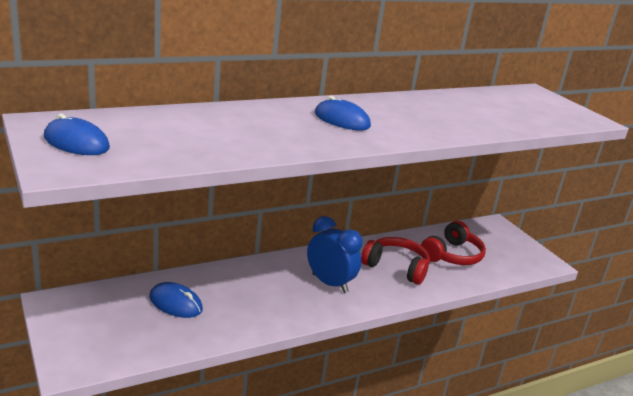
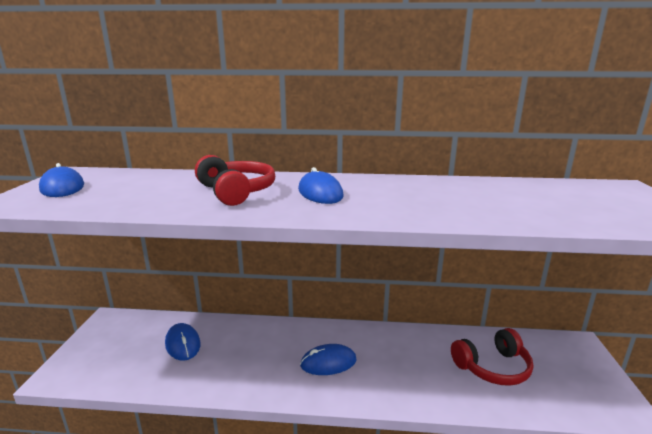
camera: 35 degrees right, 5 degrees down
(330, 283) = (328, 362): blue clock -> blue mouse
(396, 267) = (413, 364): red headphones -> red headphones (236, 192)

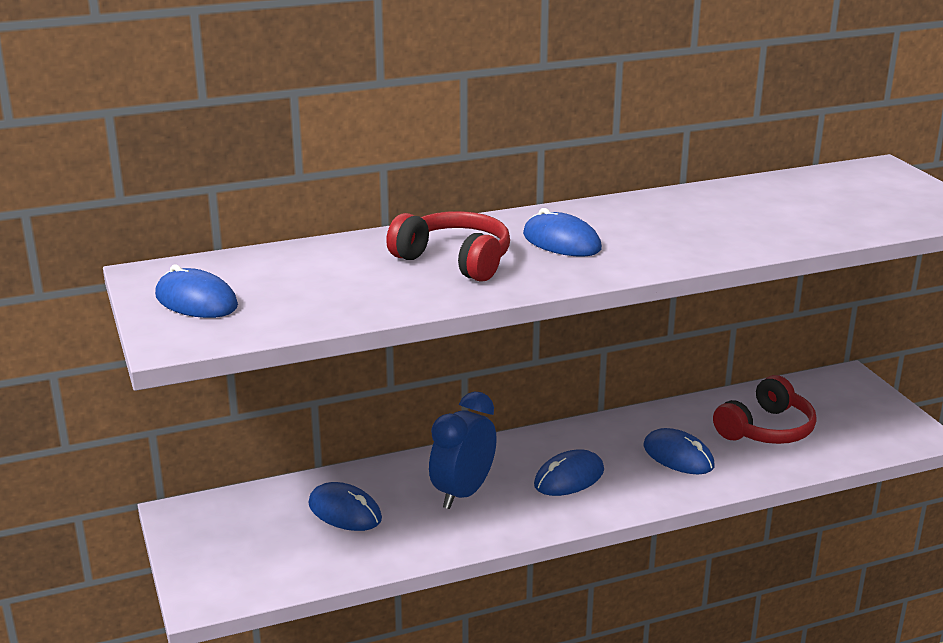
camera: 25 degrees left, 5 degrees up
(256, 353) = (463, 493): none -> blue clock
(413, 369) = (678, 456): none -> blue mouse

